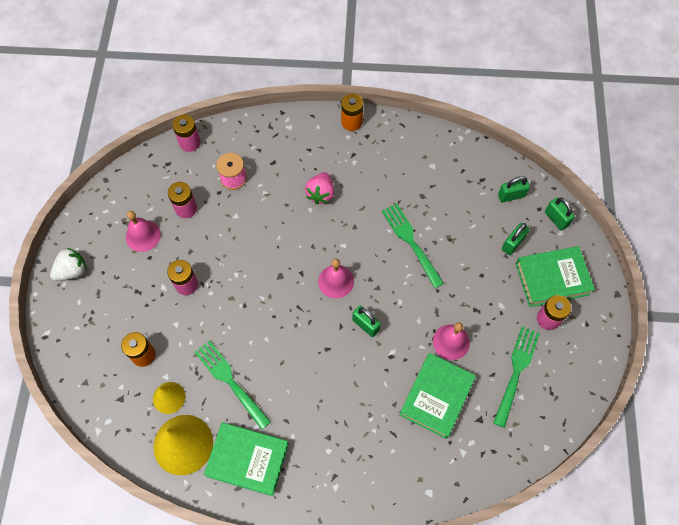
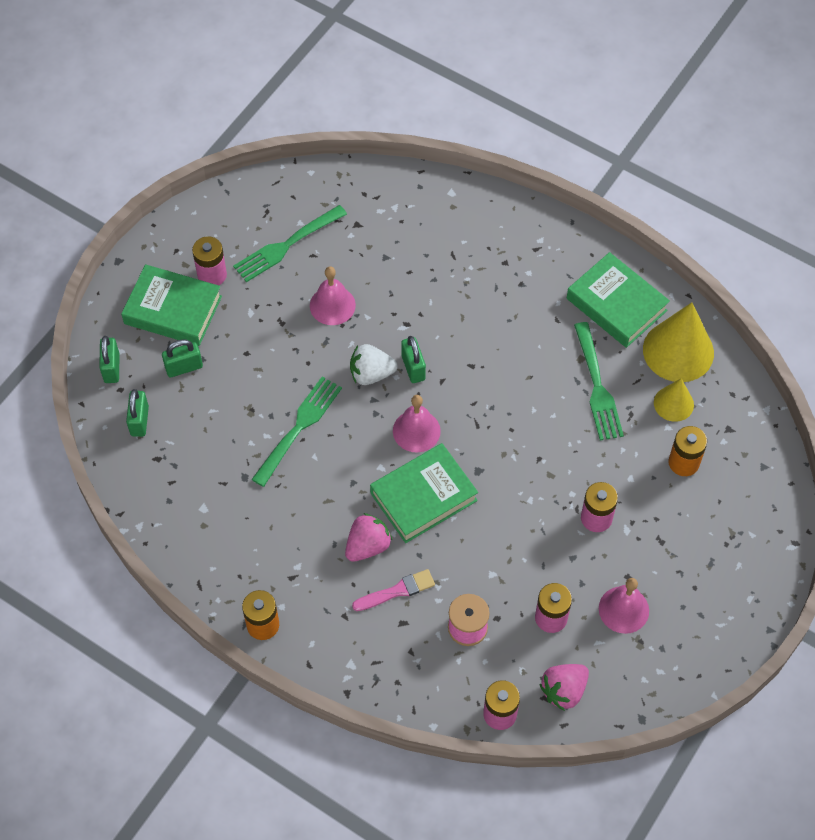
camera: 150 degrees left, 5 degrees down
(72, 271) = (733, 609): white strawberry -> white strawberry (371, 374)
(158, 172) = (564, 690): none -> pink strawberry
(287, 177) = (397, 591): none -> pink brush
(411, 242) = (298, 428): green fork -> green fork turned 150 degrees counterclockwise
(436, 397) = (386, 264): green book -> green book (423, 497)
(511, 196) = (139, 421): green padlock -> green padlock turned 75 degrees clockwise

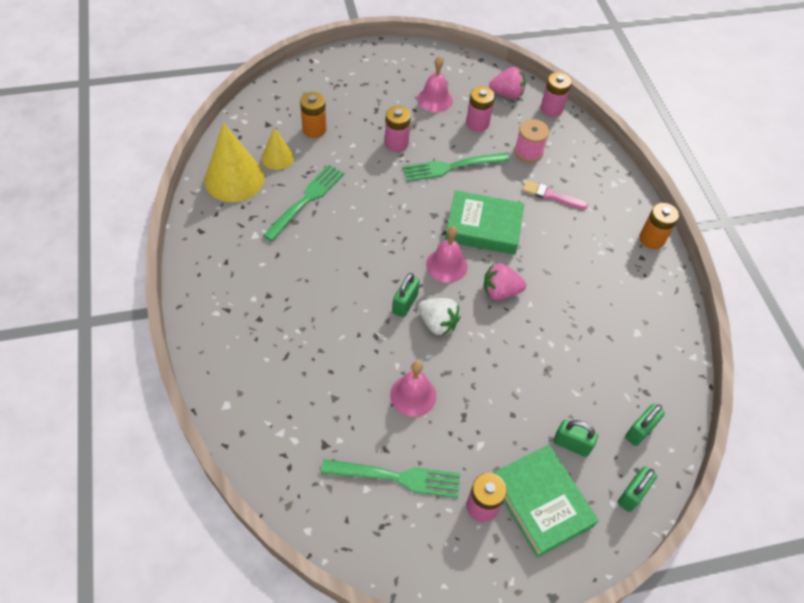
camera: 140 degrees left, 5 degrees down
(298, 428) = (524, 329): green fork -> green fork (452, 166)
(367, 546) = (546, 229): pink strawberry -> pink strawberry (500, 291)
(616, 304) = (230, 232): green book -> none

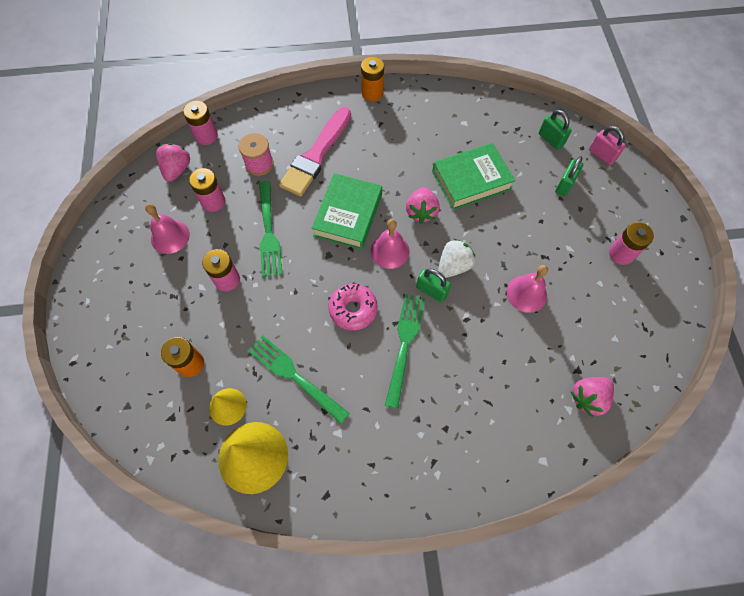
camera: 80 degrees left, 10 degrees up
(293, 453) = (588, 398): none -> pink strawberry
(376, 238) = (353, 309): none -> pink donut
(396, 477) = (603, 314): green fork -> green fork (404, 345)
(541, 502) = (614, 213): green book -> green book (471, 180)
(551, 195) = (316, 155): pink brush -> pink brush, size x1.89
(632, 494) = (601, 155): green padlock -> pink padlock

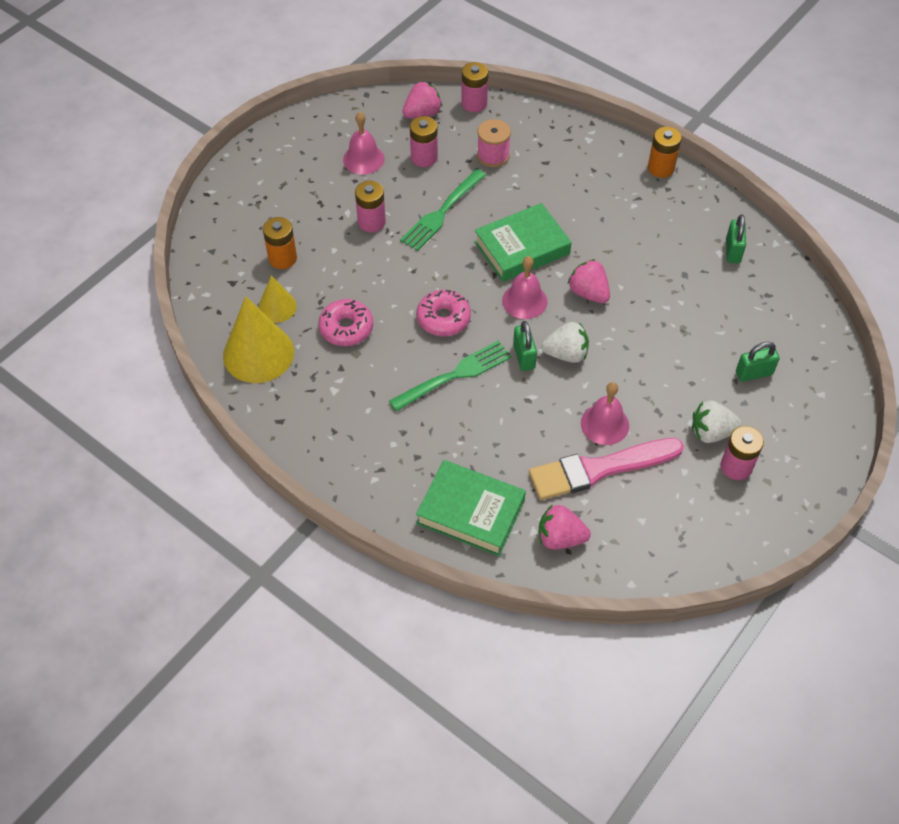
camera: 45 degrees right, 10 degrees down
(295, 377) = (346, 328): green fork -> pink donut
(316, 155) = (549, 183): pink brush -> pink brush (599, 469)
(421, 212) = (588, 293): pink strawberry -> pink strawberry turned 90 degrees clockwise
(471, 180) = (666, 303): green book -> green book (470, 512)
(551, 139) = (790, 327): green padlock -> green padlock (733, 251)
(585, 244) = (711, 432): none -> white strawberry
(601, 155) = (827, 378): pink padlock -> none

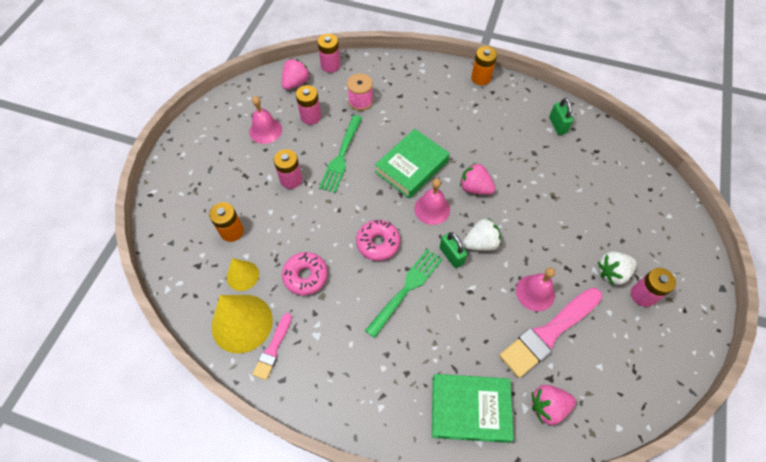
camera: 20 degrees left, 5 degrees up
(282, 388) = (273, 349): none -> pink brush
(754, 373) = (617, 215): green padlock -> none

